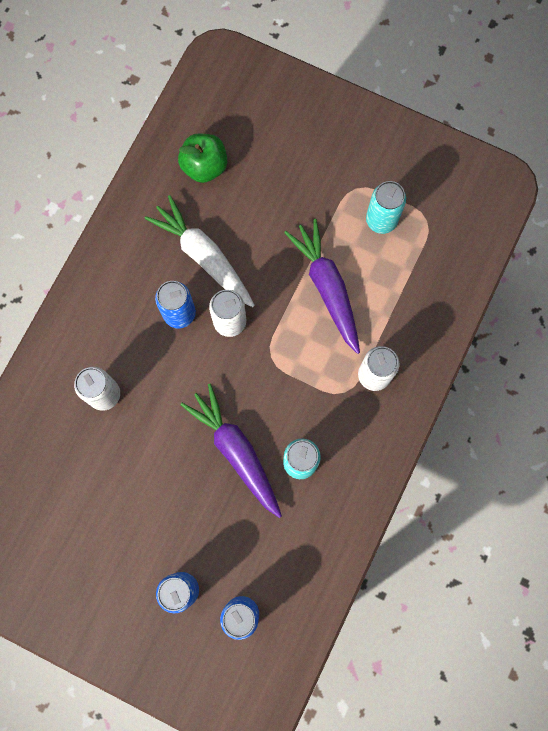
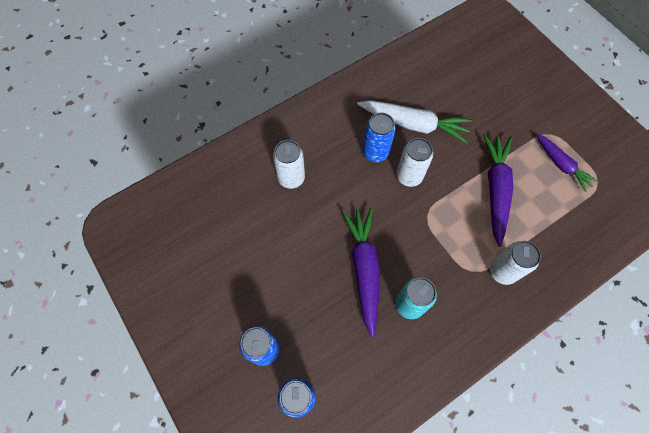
camera: 30 degrees right, 10 degrees down
(204, 167) = (445, 70): green apple -> none
(204, 256) = (414, 124): white carrot -> white carrot turned 120 degrees clockwise
(381, 220) = (561, 164): turquoise can -> purple carrot

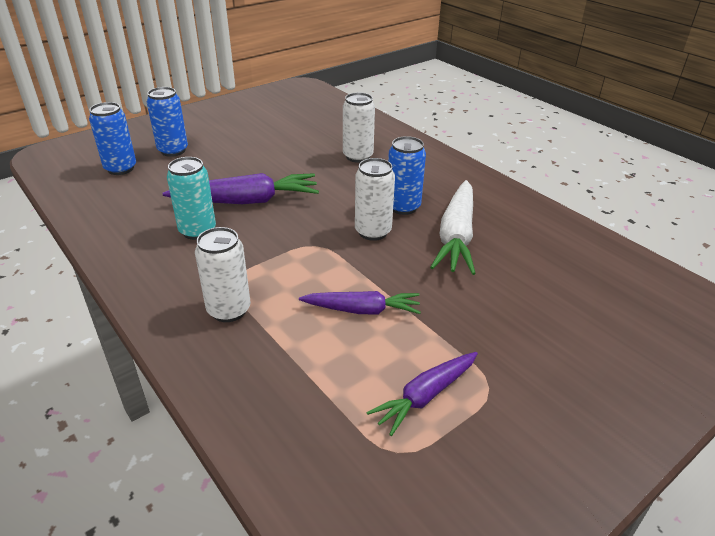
camera: 85 degrees right, 30 degrees down
(495, 190) = (362, 310): purple carrot -> purple carrot, size x0.63

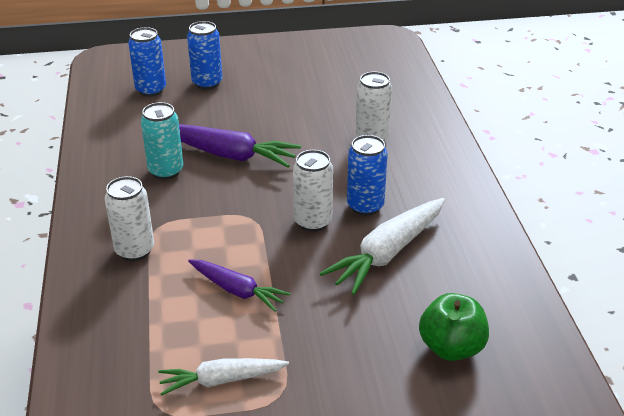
camera: 30 degrees right, 0 degrees up
(425, 396) = (221, 380): purple carrot -> white carrot
(576, 290) = (451, 347): none -> green apple

